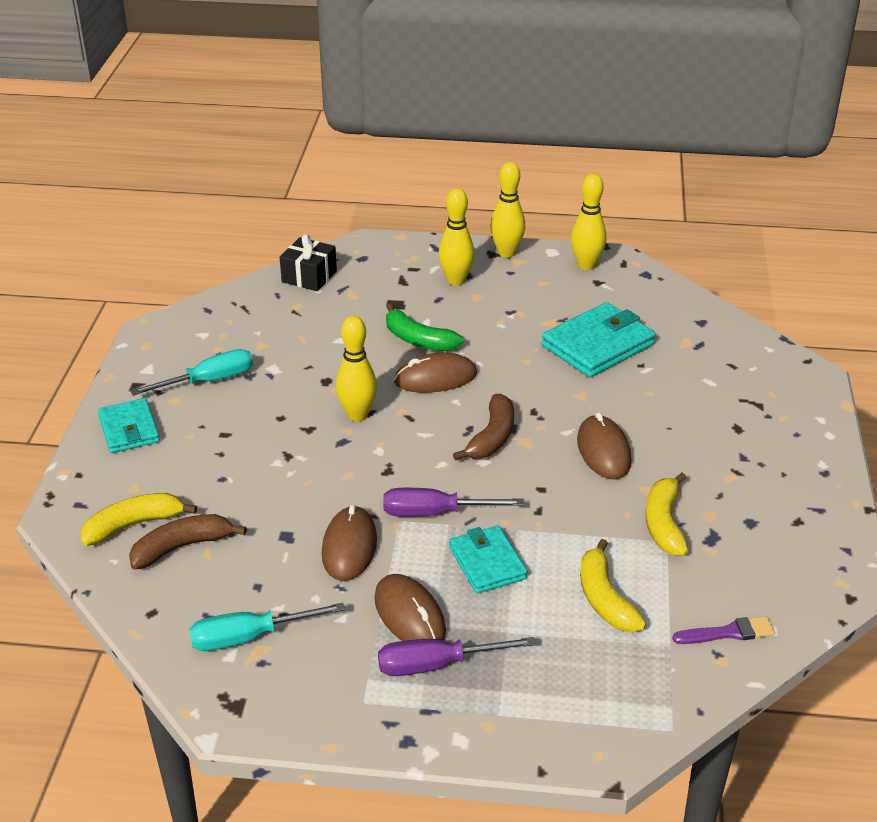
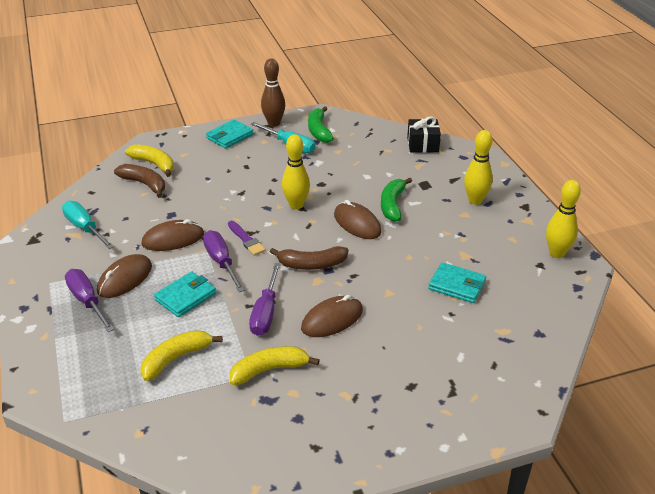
camera: 65 degrees right, 0 degrees up
(135, 379) = (274, 123): none -> brown bowling pin
(195, 345) = (319, 131): none -> green banana
(506, 253) = (533, 212): yellow bowling pin -> none
(561, 500) = (265, 312): none -> purple screwdriver
(598, 345) = (457, 285): turquoise wallet -> turquoise wallet, size x0.64
(728, 633) = (168, 430): purple brush -> purple brush (246, 240)

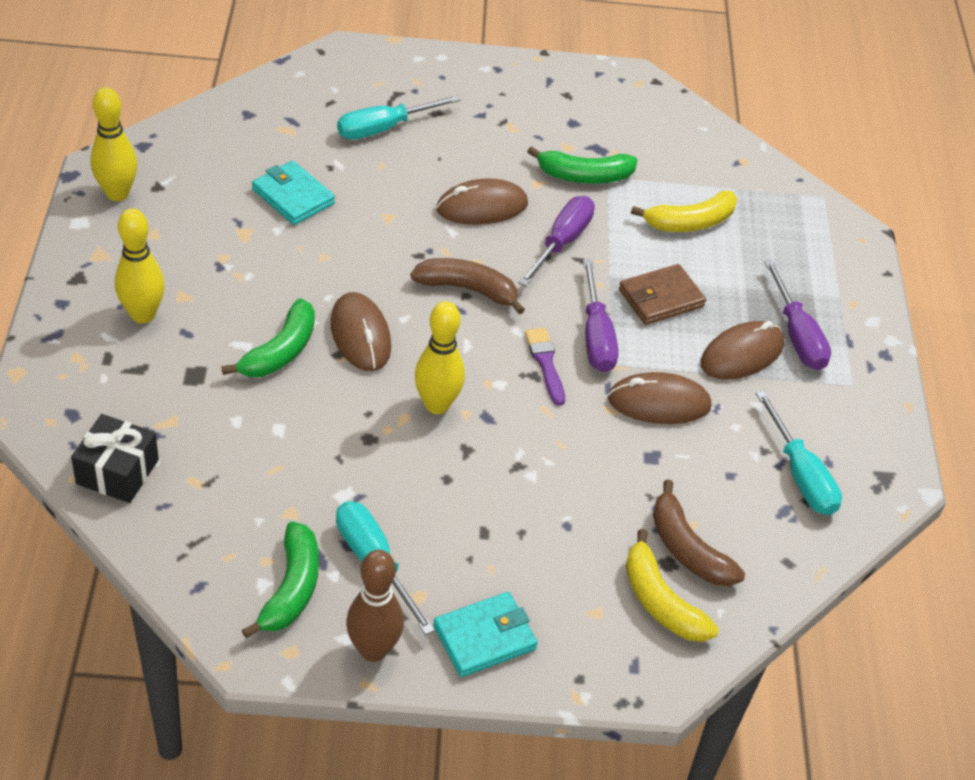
camera: 165 degrees left, 10 degrees up
(185, 297) = (660, 298): turquoise wallet -> brown wallet
(269, 370) = (584, 176): yellow banana -> green banana
(439, 357) = (384, 128): none -> turquoise screwdriver

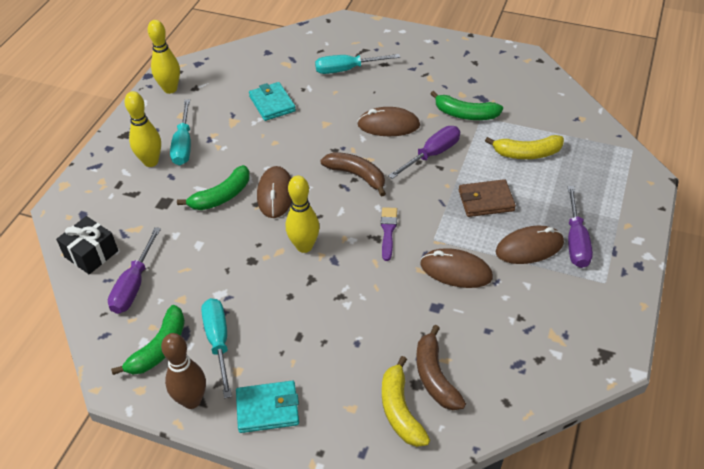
camera: 25 degrees right, 0 degrees up
(596, 336) = (430, 219): purple screwdriver -> purple screwdriver (134, 285)
(800, 475) = (540, 340): turquoise screwdriver -> turquoise screwdriver (183, 145)

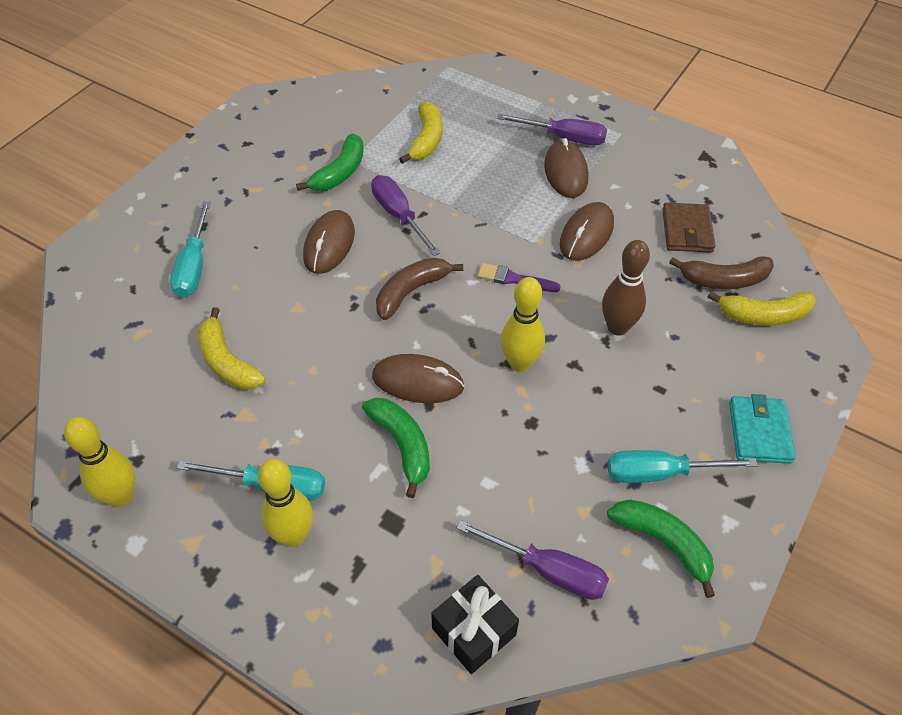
camera: 80 degrees left, 5 degrees up
(192, 400) = (745, 510): brown bowling pin -> brown bowling pin (617, 327)
(272, 104) = (227, 361): turquoise wallet -> yellow banana
(486, 201) = (489, 188): brown wallet -> brown wallet (687, 231)

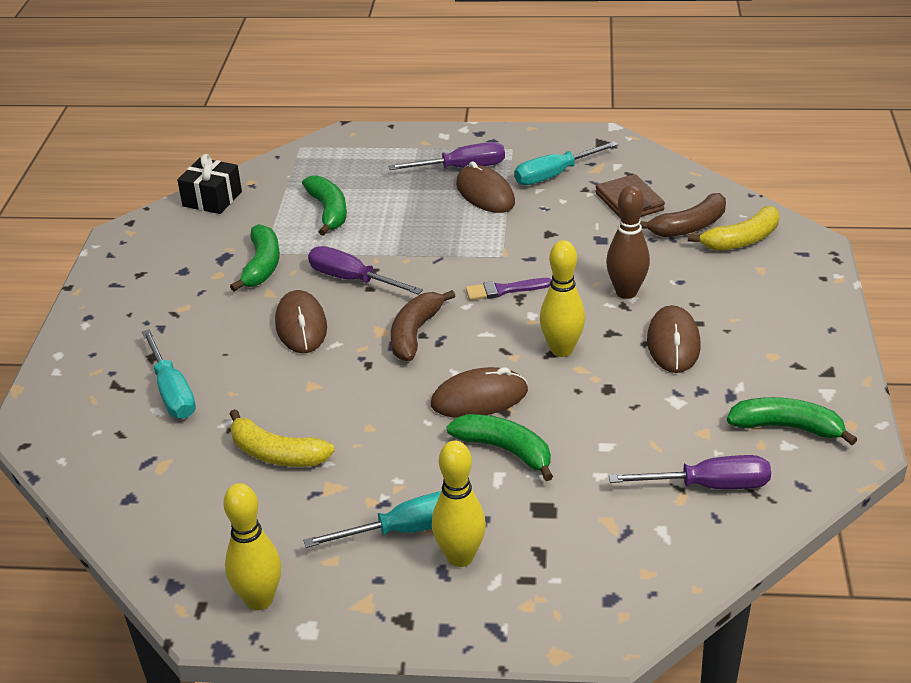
camera: 25 degrees left, 15 degrees down
(426, 140) = (328, 211): yellow banana -> green banana
(473, 631) = (681, 554): black gift -> black gift (212, 199)
(586, 234) = (543, 234): brown mouse -> brown mouse (673, 343)
(660, 473) = (745, 381): turquoise screwdriver -> turquoise screwdriver (554, 175)
(759, 432) = (802, 322): turquoise wallet -> none

